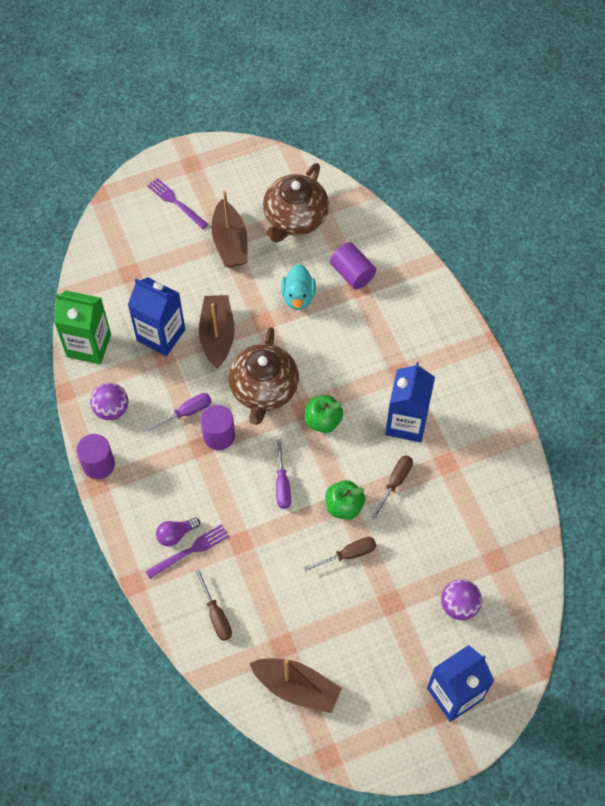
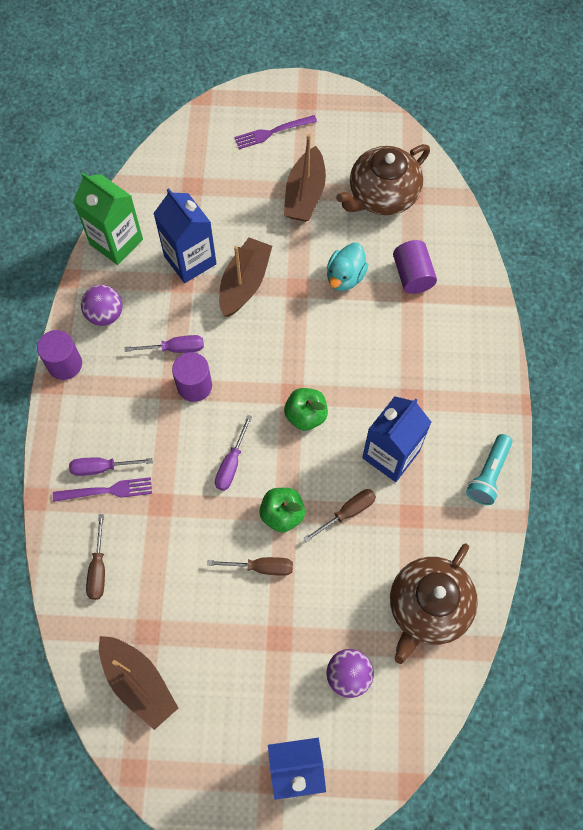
camera: 25 degrees right, 5 degrees up
(175, 202) = (271, 132): purple fork -> purple fork turned 90 degrees counterclockwise
(176, 534) = (102, 468): purple light bulb -> purple screwdriver
(264, 389) = (262, 357): brown teapot -> brown teapot (428, 607)
(490, 405) = (488, 474): none -> turquoise flashlight

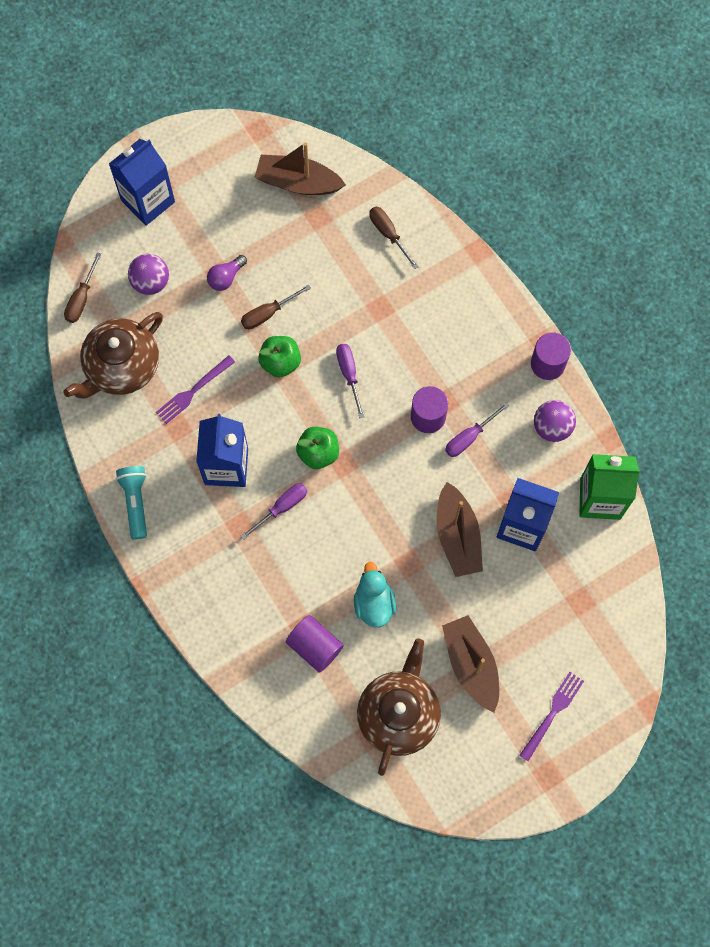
camera: 145 degrees right, 5 degrees up
(102, 468) = (447, 305): purple screwdriver -> purple screwdriver (282, 507)
(108, 490) = (428, 291): purple fork -> purple fork (192, 392)
(275, 630) = (226, 277): none -> purple light bulb
(347, 512) = (230, 397): brown screwdriver -> brown screwdriver (81, 298)
(428, 607) = (121, 367): brown teapot -> brown teapot turned 135 degrees counterclockwise

